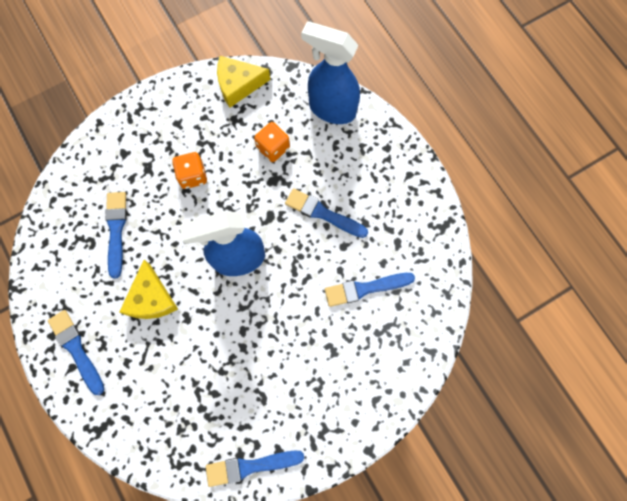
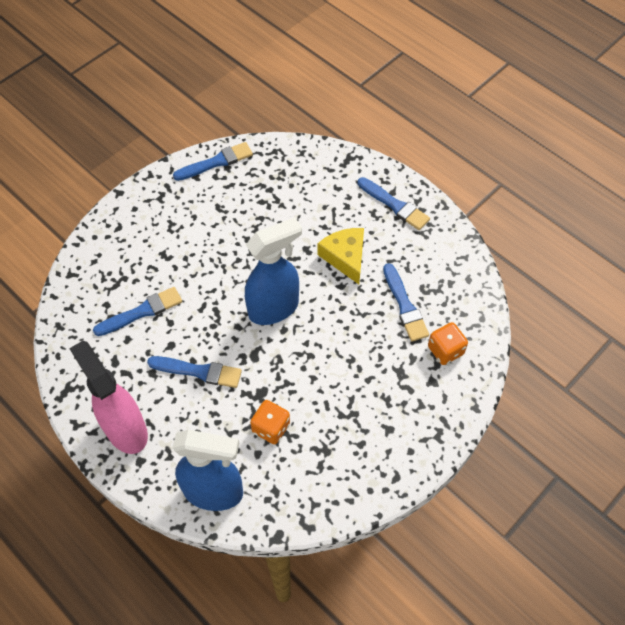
camera: 165 degrees right, 15 degrees down
(192, 176) = (349, 376): orange dice -> orange dice (445, 350)
(238, 85) = (334, 494): yellow cheese -> none
(395, 177) = (125, 429): none -> pink spray bottle

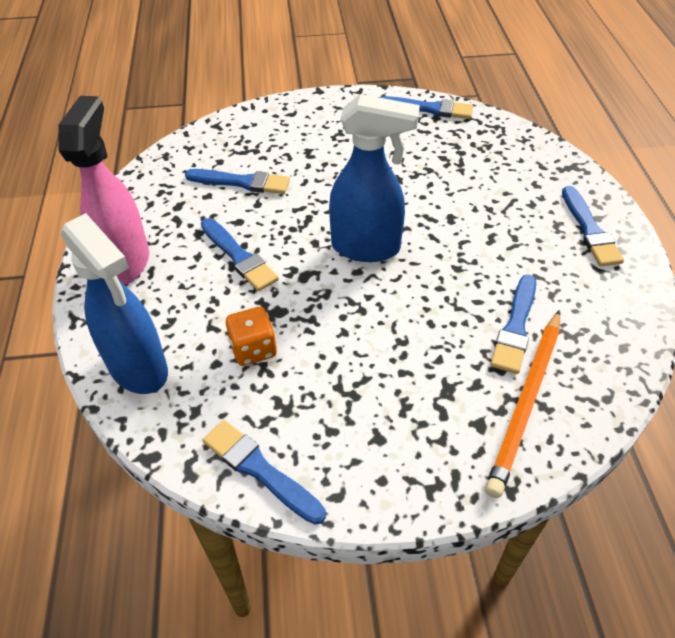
camera: 40 degrees right, 10 degrees down
(344, 495) = (259, 470): none -> blue brush
(345, 257) = (487, 246): yellow cheese -> none
(445, 350) = (526, 402): orange dice -> orange pencil

